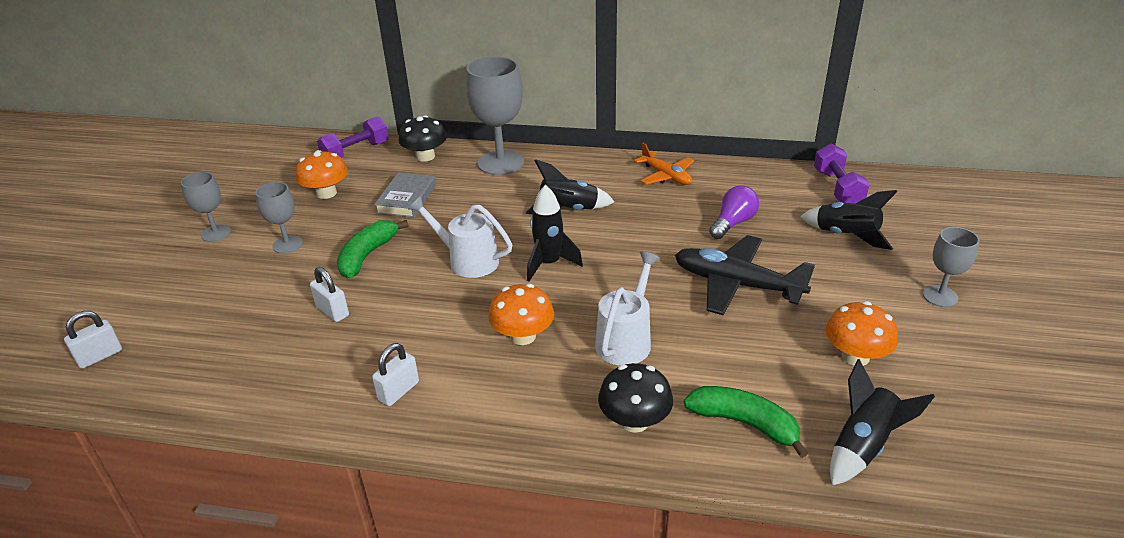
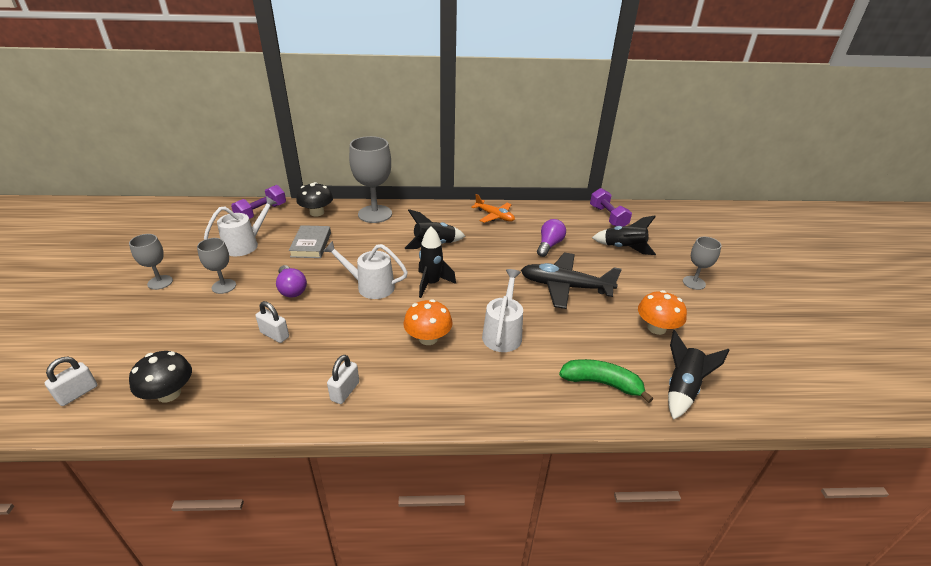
camera: 15 degrees left, 0 degrees up
(326, 193) = (245, 244): orange mushroom -> white watering can
(367, 255) = (291, 289): green banana -> purple light bulb
(634, 421) = (527, 391): black mushroom -> black mushroom (169, 393)

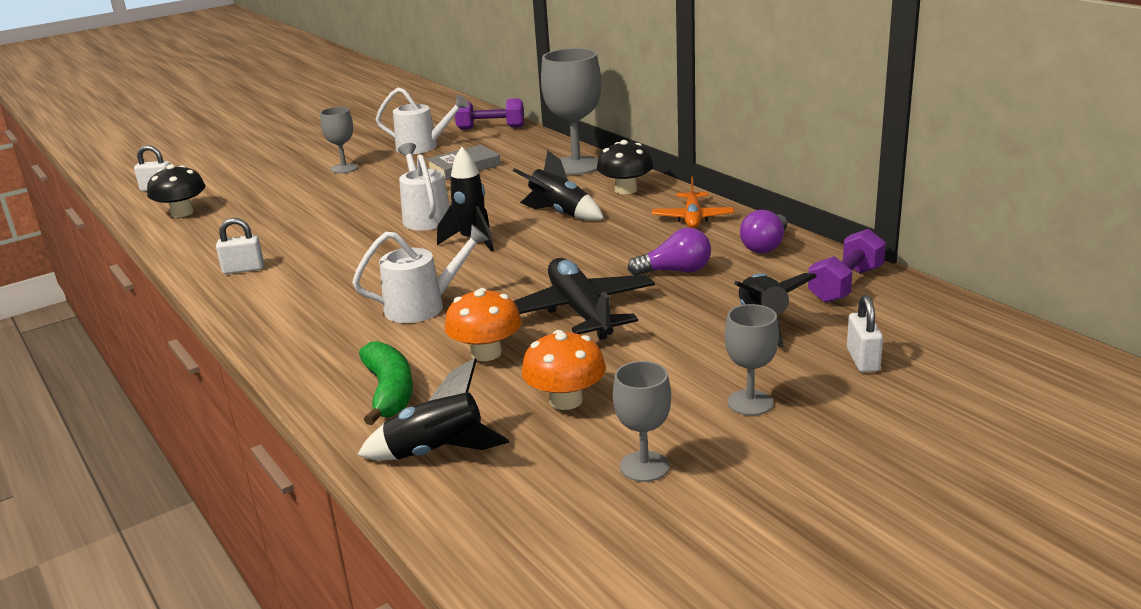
camera: 60 degrees right, 10 degrees down
(160, 282) = (321, 148): grey goblet -> grey goblet (644, 466)
(275, 335) = (295, 213): white padlock -> white padlock (863, 360)
(291, 289) = (374, 191): purple light bulb -> purple light bulb (765, 246)
(317, 212) = (531, 145): black mushroom -> black mushroom (625, 190)
(428, 338) = (366, 274): orange mushroom -> orange mushroom (486, 353)

